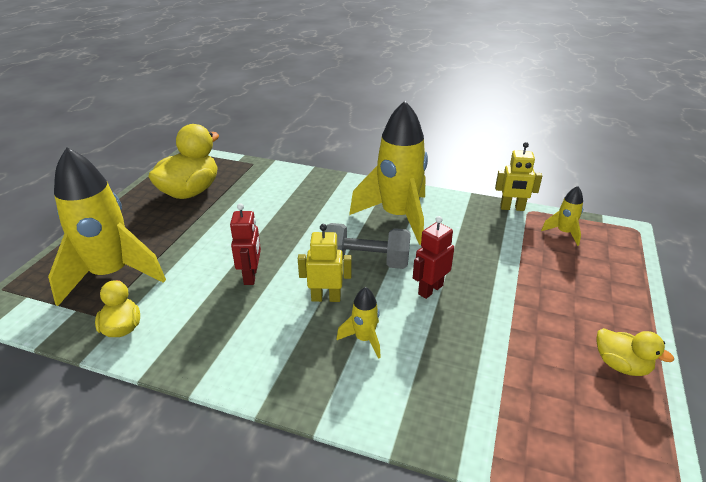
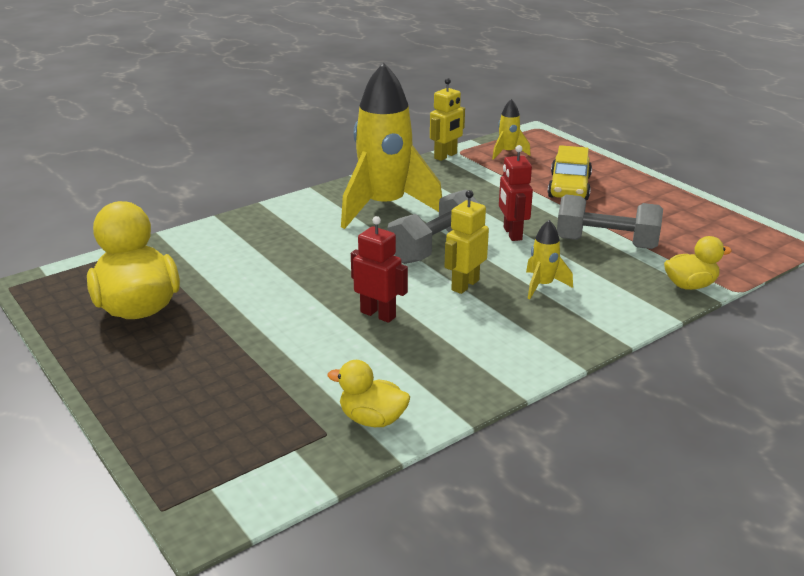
camera: 55 degrees left, 5 degrees down
(111, 274) = (252, 407): yellow rocket -> none
(478, 350) = (606, 243): none -> grey dumbbell
(553, 288) = (569, 187): none -> yellow car
(621, 365) = (671, 201): yellow duck -> yellow duck (690, 285)

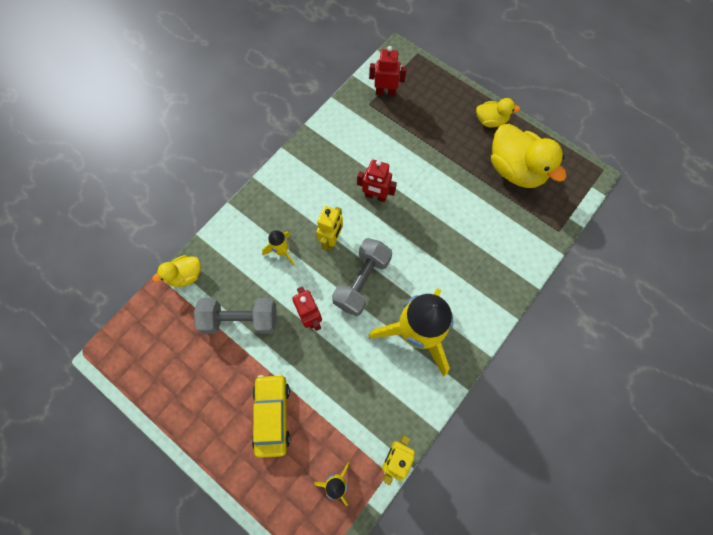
camera: 165 degrees right, 40 degrees up
(281, 447) = (385, 92): none -> red robot
(372, 419) = (351, 117): yellow duck -> yellow duck (490, 121)

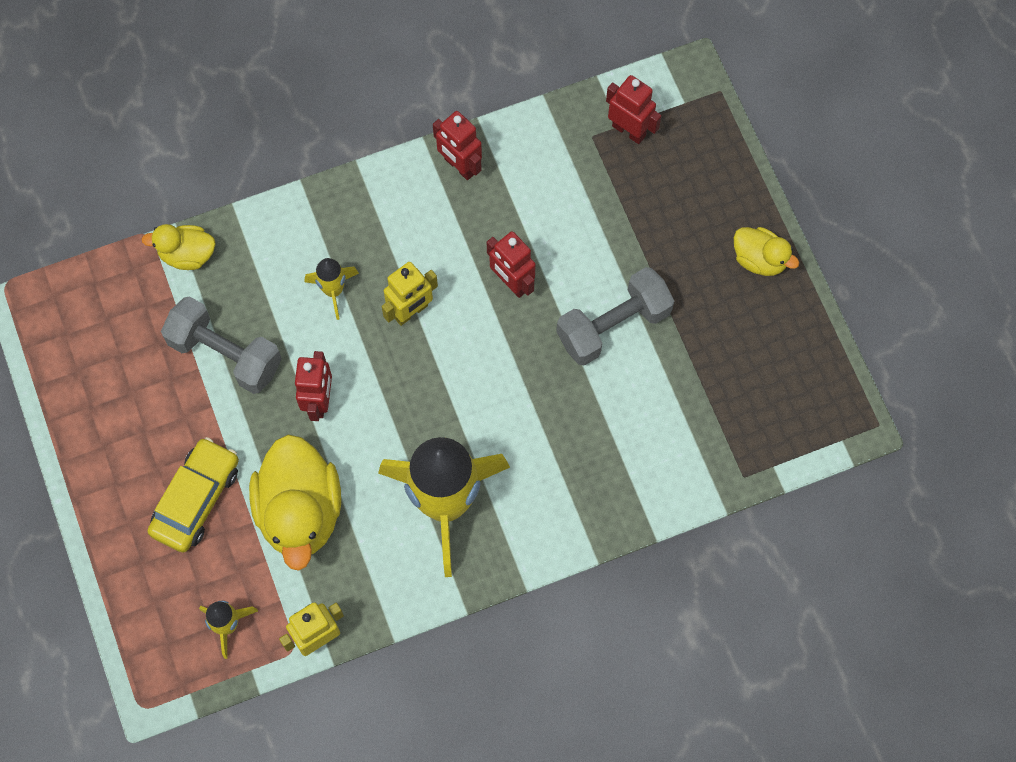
camera: 30 degrees right, 0 degrees up
(310, 152) = (459, 166): none -> red robot
(362, 282) = (416, 393): grey dumbbell -> grey dumbbell (613, 325)
(515, 170) = (744, 353): yellow duck -> yellow duck (300, 511)

